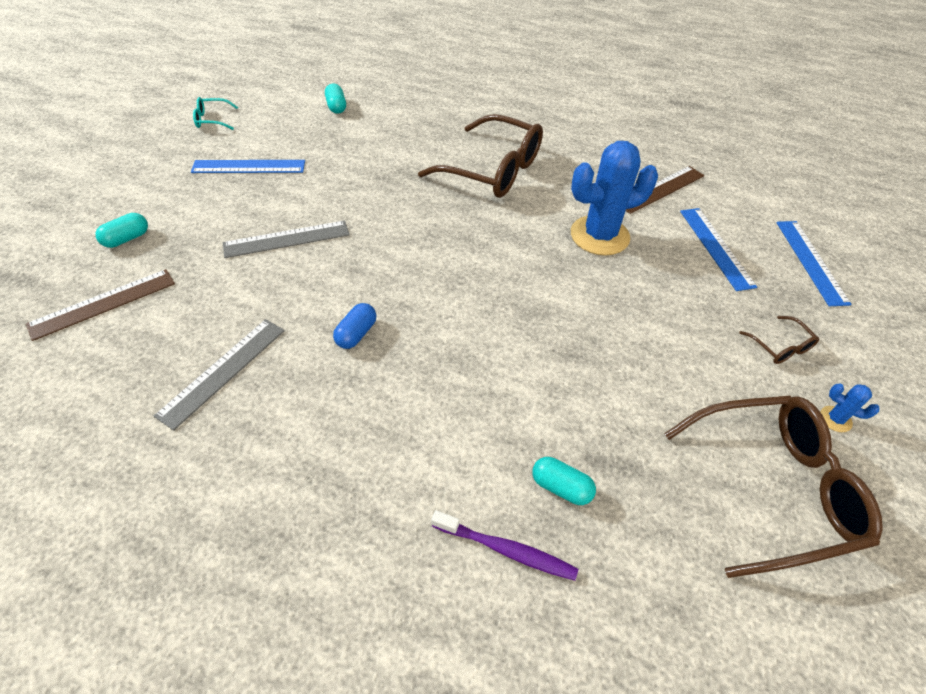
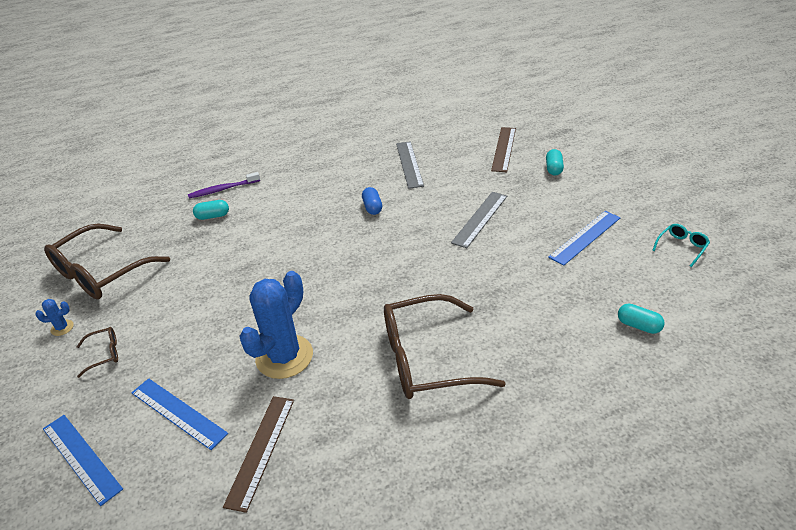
camera: 145 degrees right, 10 degrees down
(780, 347) = (104, 354): brown glasses -> brown glasses turned 135 degrees clockwise

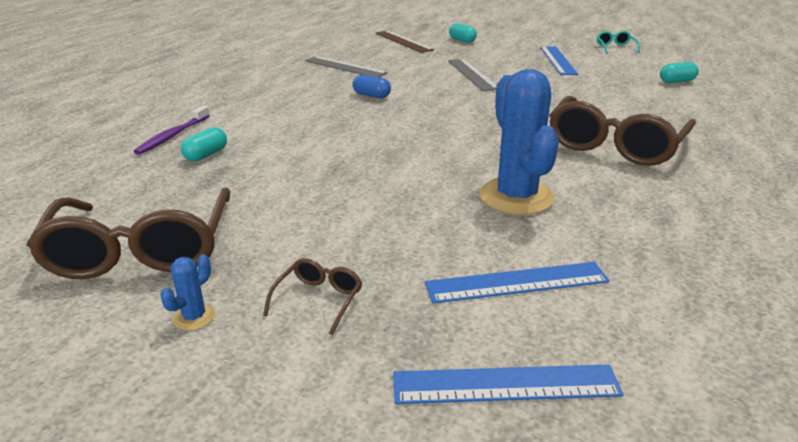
camera: 50 degrees left, 10 degrees down
(261, 450) = (644, 254): brown ruler -> none

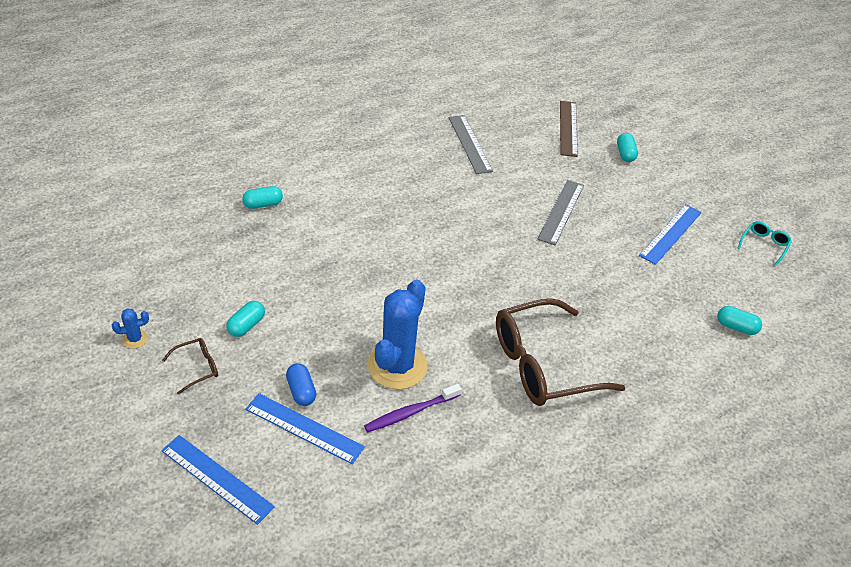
camera: 35 degrees right, 15 degrees up
(141, 251) = (154, 273): brown glasses -> none
(172, 136) = (263, 170): purple toothbrush -> purple toothbrush (410, 412)
(323, 239) = (246, 325): none -> turquoise capsule
(371, 95) = (443, 196): blue capsule -> blue capsule (301, 391)

